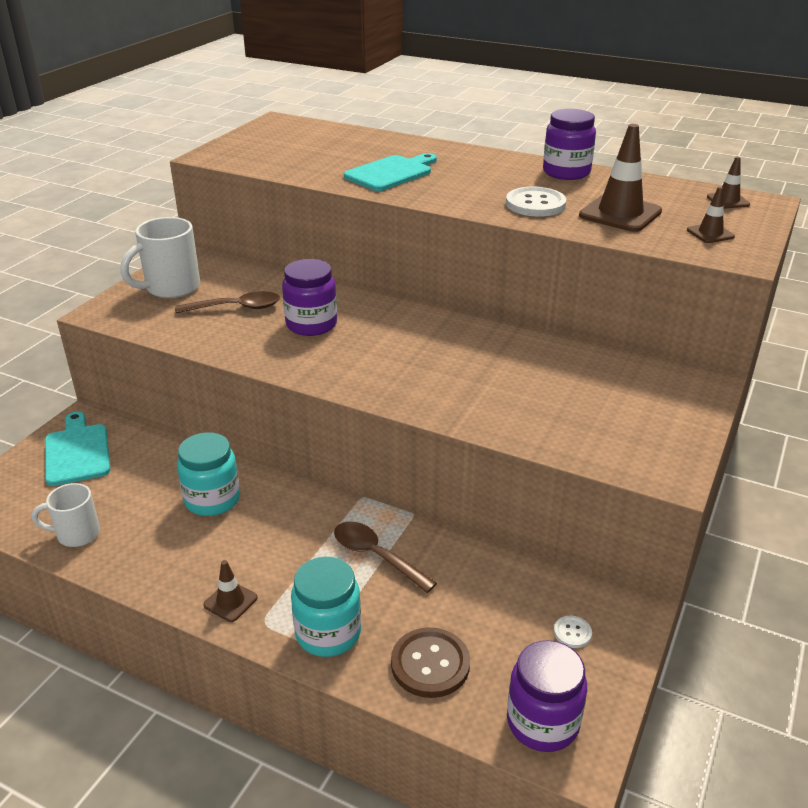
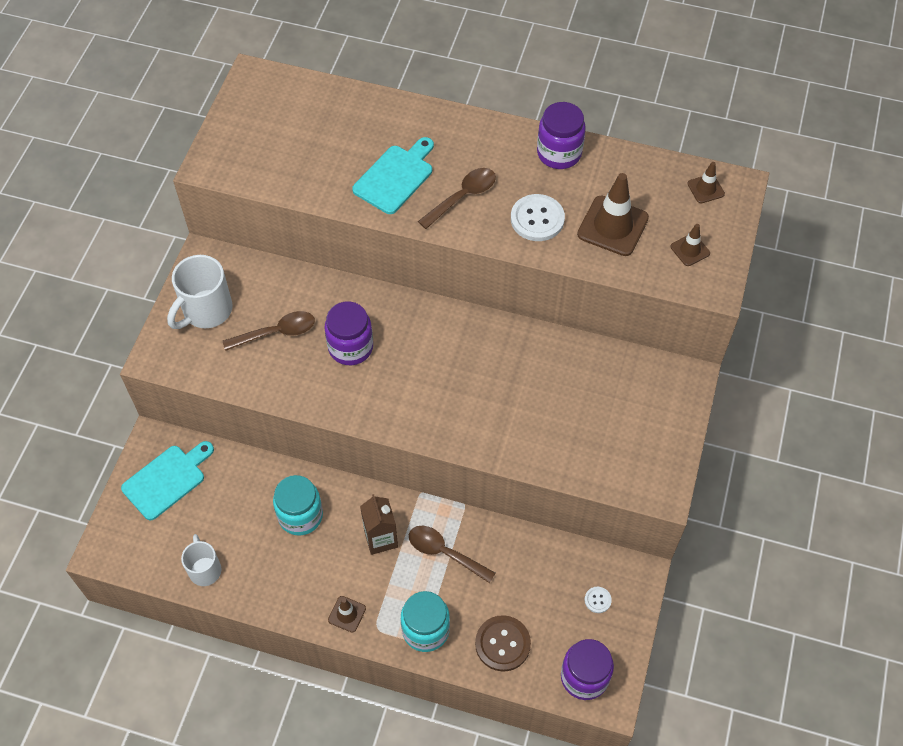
camera: 10 degrees left, 25 degrees up
(77, 452) = (167, 480): turquoise cutting board -> turquoise cutting board turned 75 degrees clockwise
(77, 534) = (205, 569): white mug -> white mug turned 90 degrees clockwise
(300, 532) = (381, 538): none -> brown carton
(457, 187) = (463, 197): none -> brown spoon

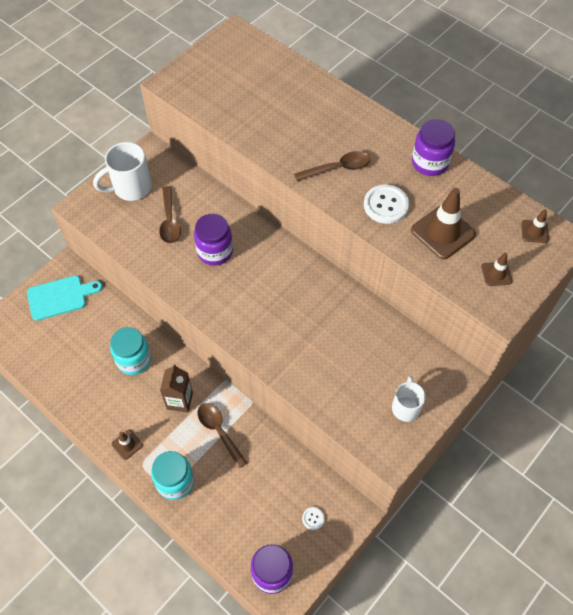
camera: 25 degrees right, 0 degrees up
(205, 569) = (50, 369): white mug -> white mug (405, 407)
(276, 332) = (169, 221): brown spoon -> brown spoon turned 75 degrees clockwise
(395, 177) = (296, 136): turquoise cutting board -> none
(502, 644) = (225, 518): brown button -> none

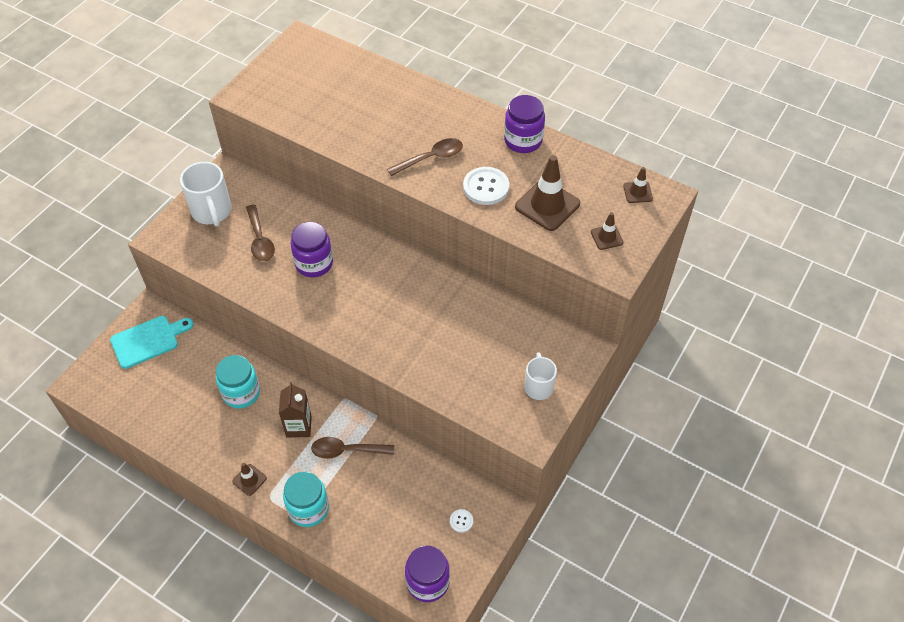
camera: 10 degrees left, 5 degrees down
(131, 188) = (212, 212): white mug -> white mug turned 75 degrees counterclockwise
(219, 431) = (346, 450): brown spoon -> brown spoon turned 45 degrees counterclockwise

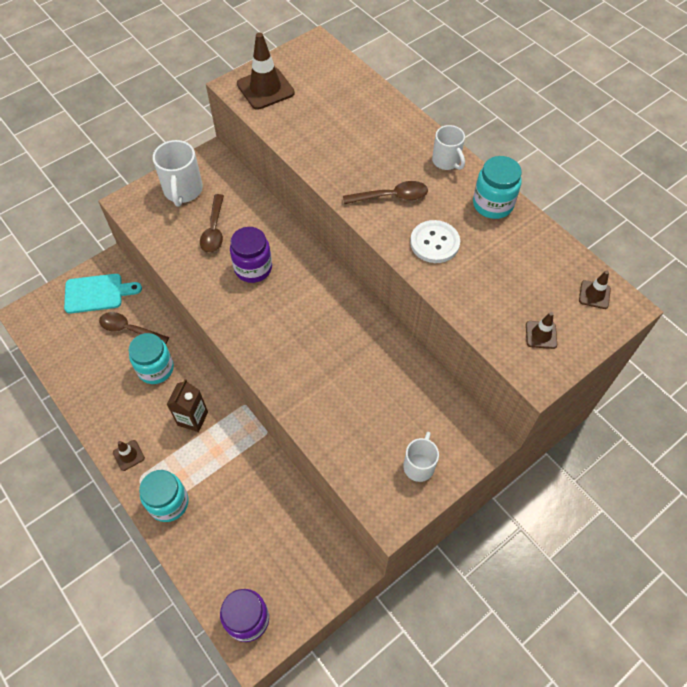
camera: 20 degrees right, 5 degrees up
(346, 450) = (226, 457): brown spoon -> brown spoon (129, 329)
(461, 521) = (304, 568): white button -> none
(467, 114) = (446, 161): none -> white mug
(523, 141) = (493, 204): purple jar -> turquoise jar
(547, 205) = (491, 281): brown traffic cone -> brown traffic cone (265, 88)

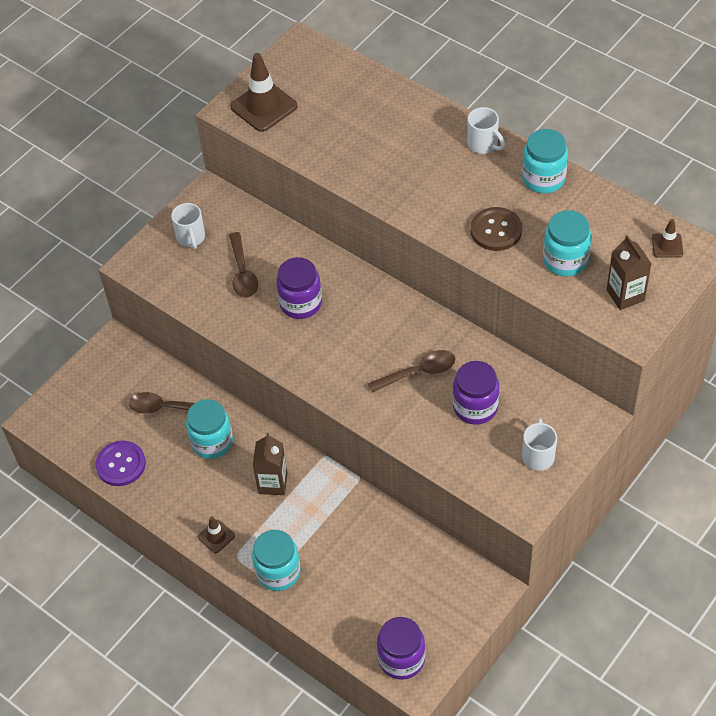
camera: 10 degrees left, 5 degrees down
(75, 370) = (121, 464): none -> purple button
(97, 293) = (112, 377): turquoise cutting board -> none
(183, 191) = (191, 238): white mug -> white mug, size x0.64
(375, 402) = (475, 407): none -> purple jar
(391, 197) = (438, 193): brown spoon -> brown spoon (418, 372)
(434, 243) = (496, 230): white button -> brown button
(492, 286) = (565, 260): none -> turquoise jar
(541, 335) = (625, 295): brown traffic cone -> brown carton

